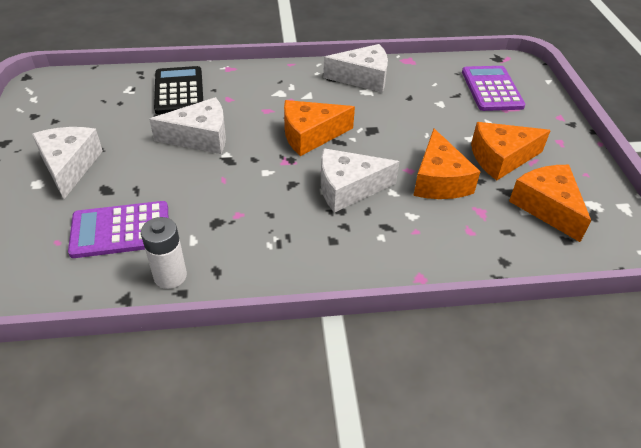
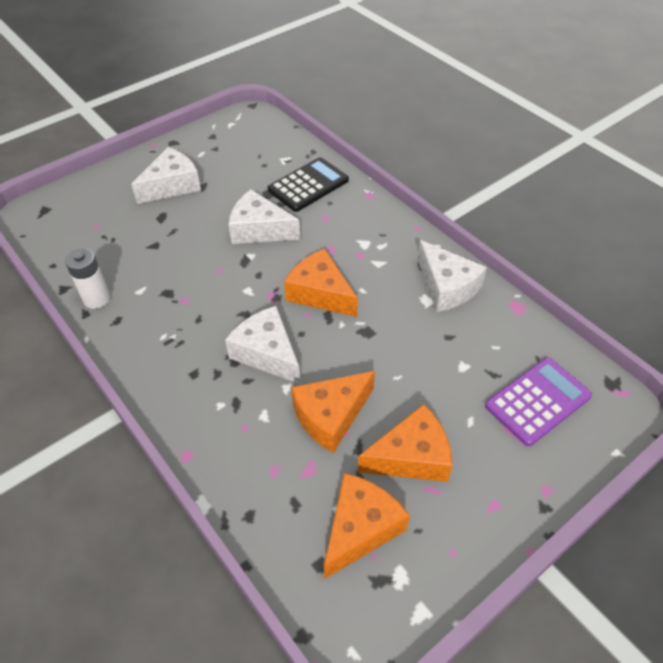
camera: 60 degrees right, 5 degrees up
(120, 230) = (126, 248): purple calculator -> none
(200, 137) = (259, 230): white cheese -> white cheese turned 150 degrees clockwise
(501, 158) = (411, 456): orange cheese -> orange cheese turned 120 degrees clockwise

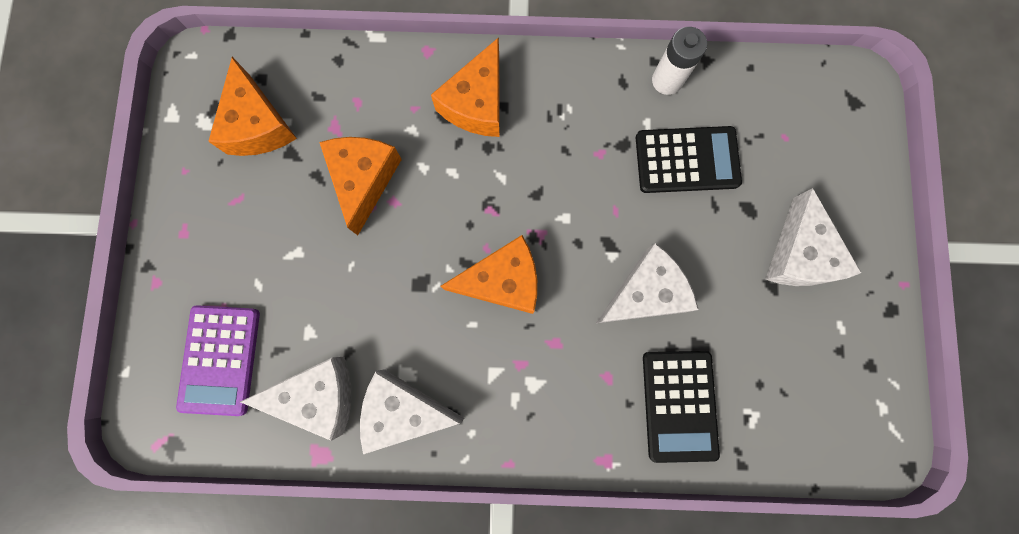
camera: 130 degrees right, 30 degrees up
(152, 258) = (687, 160): none -> black calculator
(267, 353) = (473, 179): white cheese -> white cheese (318, 395)
(411, 456) = (274, 209): orange cheese -> orange cheese (477, 103)

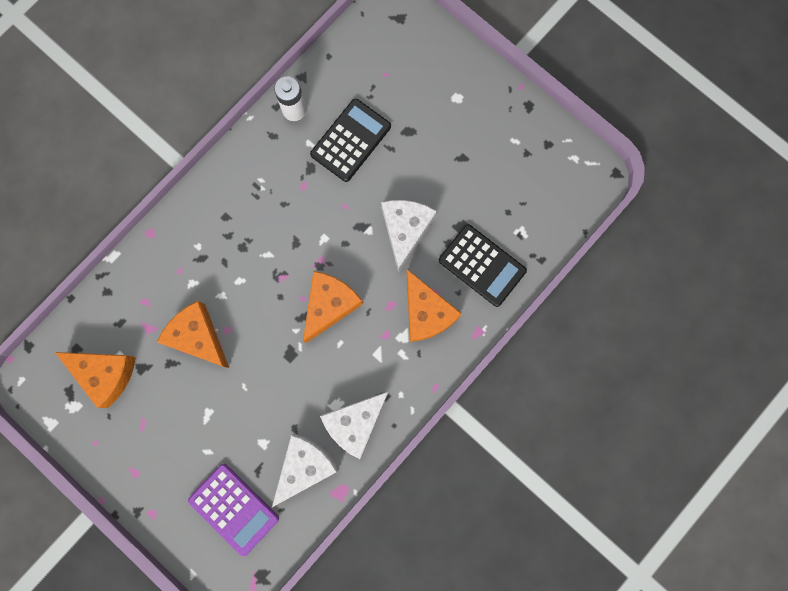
camera: 50 degrees left, 0 degrees up
(477, 103) = (209, 231): orange cheese -> orange cheese (426, 312)
(799, 254) = (457, 127): white cheese -> none

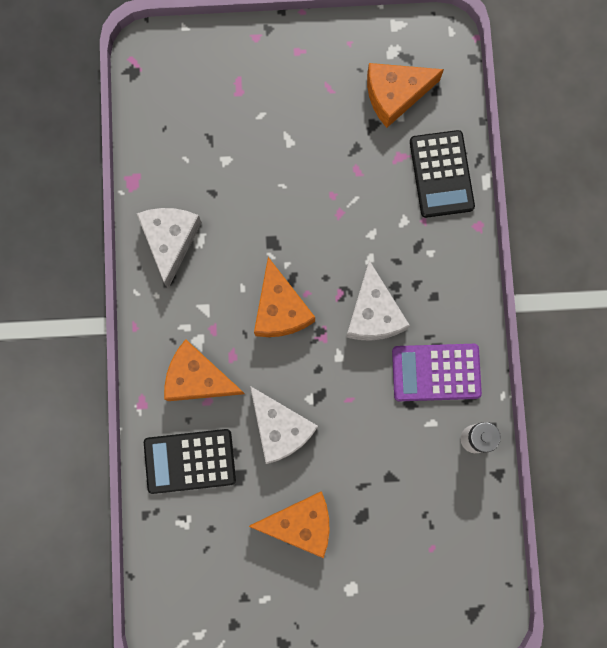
camera: 135 degrees right, 0 degrees up
(197, 337) = (356, 186): orange cheese -> orange cheese (300, 523)
(234, 509) = (199, 96): purple calculator -> purple calculator (436, 372)
(305, 466) = (177, 174): white cheese -> white cheese (373, 313)
(351, 140) = (401, 460): black calculator -> black calculator (441, 174)

